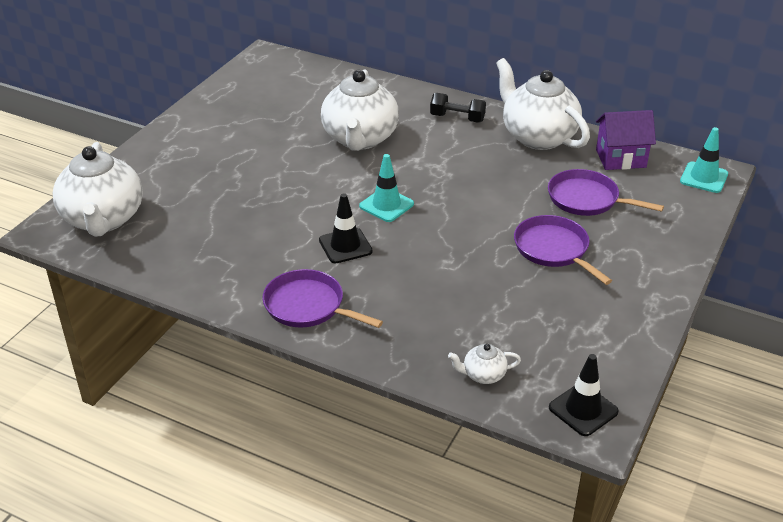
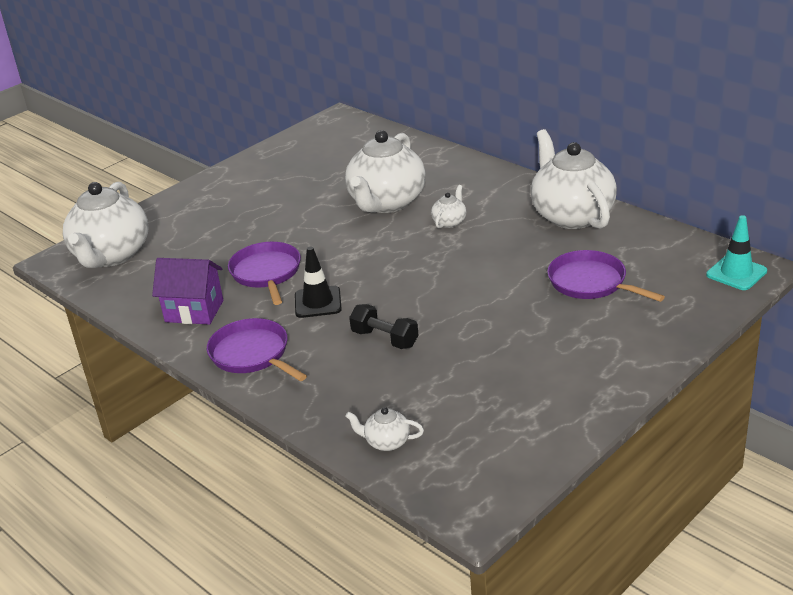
camera: 20 degrees right, 5 degrees down
(386, 205) = (379, 268): turquoise traffic cone -> none
(430, 153) = (449, 222): none -> white teapot
(457, 118) = (496, 190): black dumbbell -> black dumbbell (385, 339)
(553, 249) = (527, 329): purple pan -> purple pan (266, 273)
(583, 409) = (471, 491): black traffic cone -> none
(620, 158) = (651, 245): purple house -> purple house (194, 311)

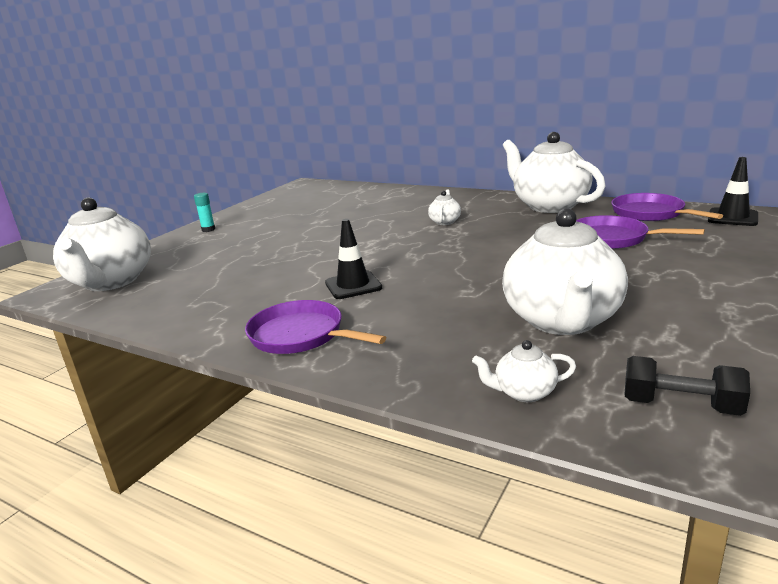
camera: 15 degrees left, 10 degrees down
(194, 311) = (217, 310): purple house -> none
(213, 189) = (208, 230): none -> turquoise glue stick
(266, 273) = (286, 273): purple pan -> purple pan (650, 213)
(385, 339) = (446, 302): black dumbbell -> black dumbbell (680, 405)
(387, 203) = (378, 218): white teapot -> white teapot (562, 321)
(736, 273) = (732, 217): turquoise traffic cone -> black traffic cone

